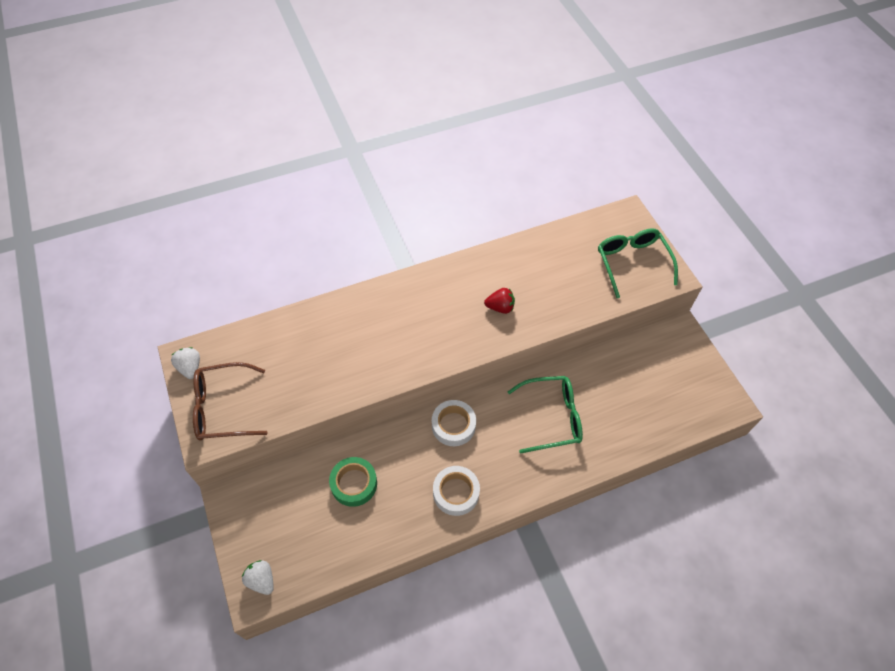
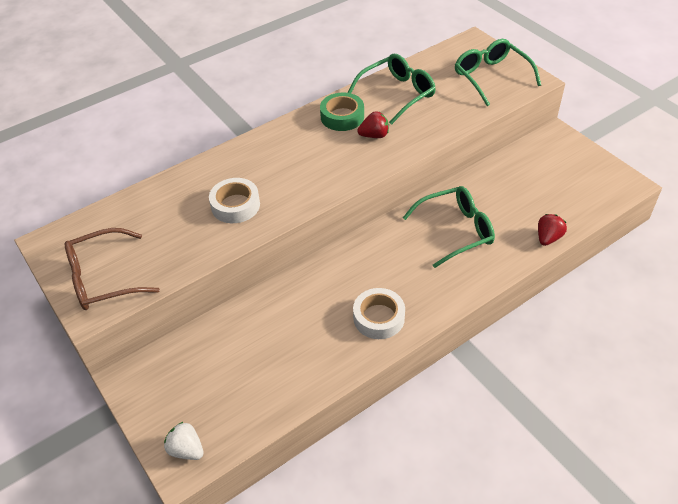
camera: 10 degrees left, 10 degrees down
(190, 368) = (56, 250): white strawberry -> none
(354, 484) = (265, 334): green tape -> green tape (342, 117)
(453, 425) = (356, 259): white tape -> white tape (235, 205)
(536, 262) = (397, 94): none -> green glasses
(634, 447) = (548, 238): none -> red strawberry

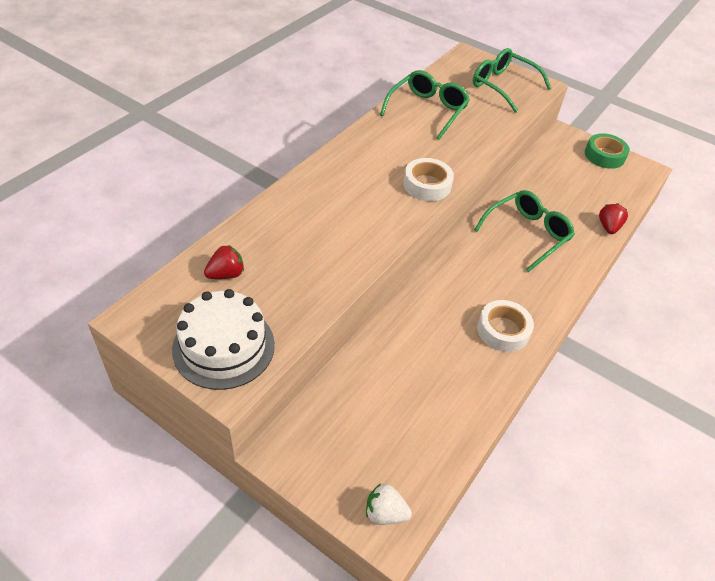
camera: 25 degrees left, 0 degrees up
(103, 279) = (224, 346): brown glasses -> white cake
(235, 205) = (328, 241): white tape -> white tape (427, 185)
(342, 117) = (387, 138): green tape -> green tape (604, 155)
(374, 135) = (428, 152): red strawberry -> red strawberry (226, 274)

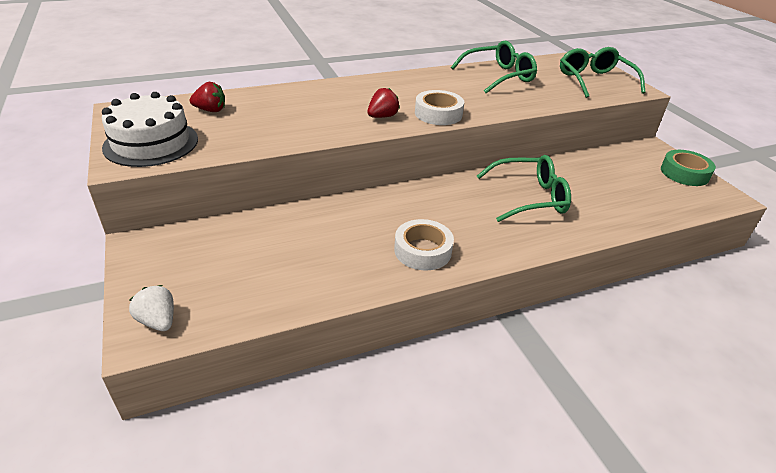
camera: 35 degrees right, 10 degrees down
(608, 227) = (630, 223): red strawberry -> red strawberry (382, 116)

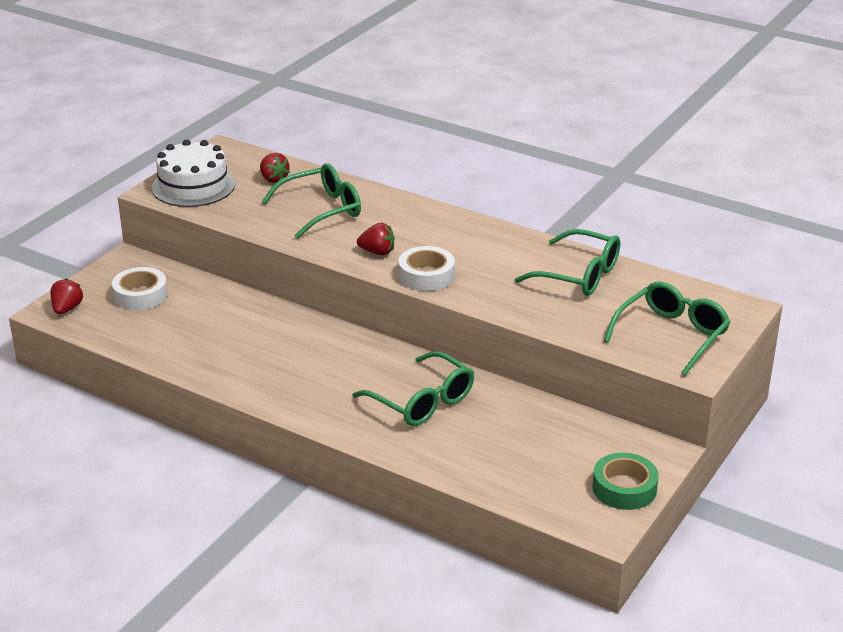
camera: 55 degrees right, 5 degrees down
(158, 321) = (67, 309): white strawberry -> red strawberry
(290, 111) = (322, 210): none -> green glasses
(423, 251) = (263, 376): white tape -> white tape (140, 295)

